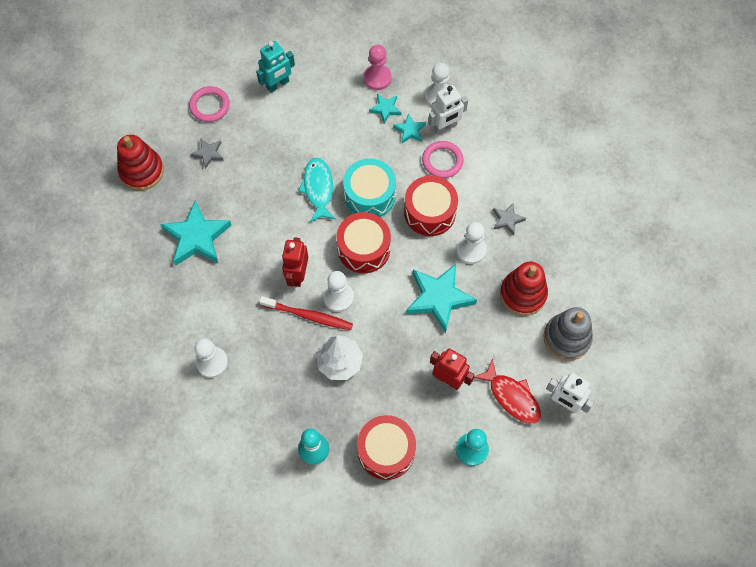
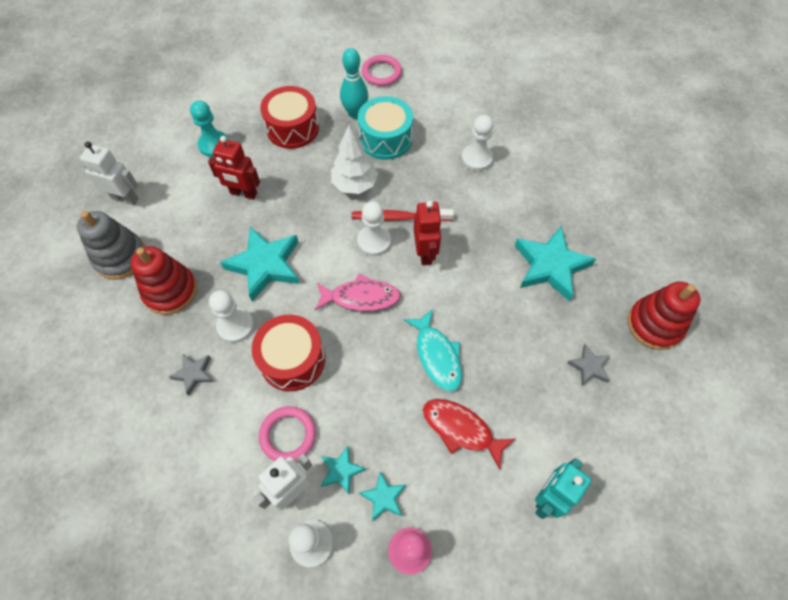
camera: 165 degrees right, 5 degrees down
(209, 106) = (623, 436): pink ring -> pink ring (381, 73)
(364, 249) = (361, 297): red drum -> pink fish
(369, 195) = (371, 363): turquoise drum -> turquoise drum (385, 138)
(511, 397) = (178, 192): red fish -> red fish (461, 429)

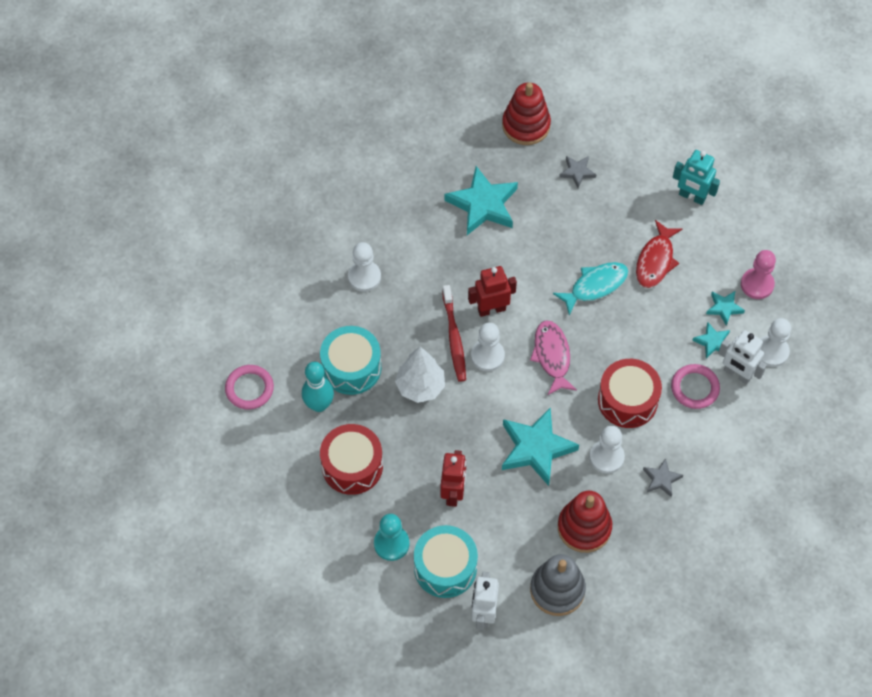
camera: 100 degrees left, 0 degrees up
(178, 178) = (445, 567): none -> turquoise drum

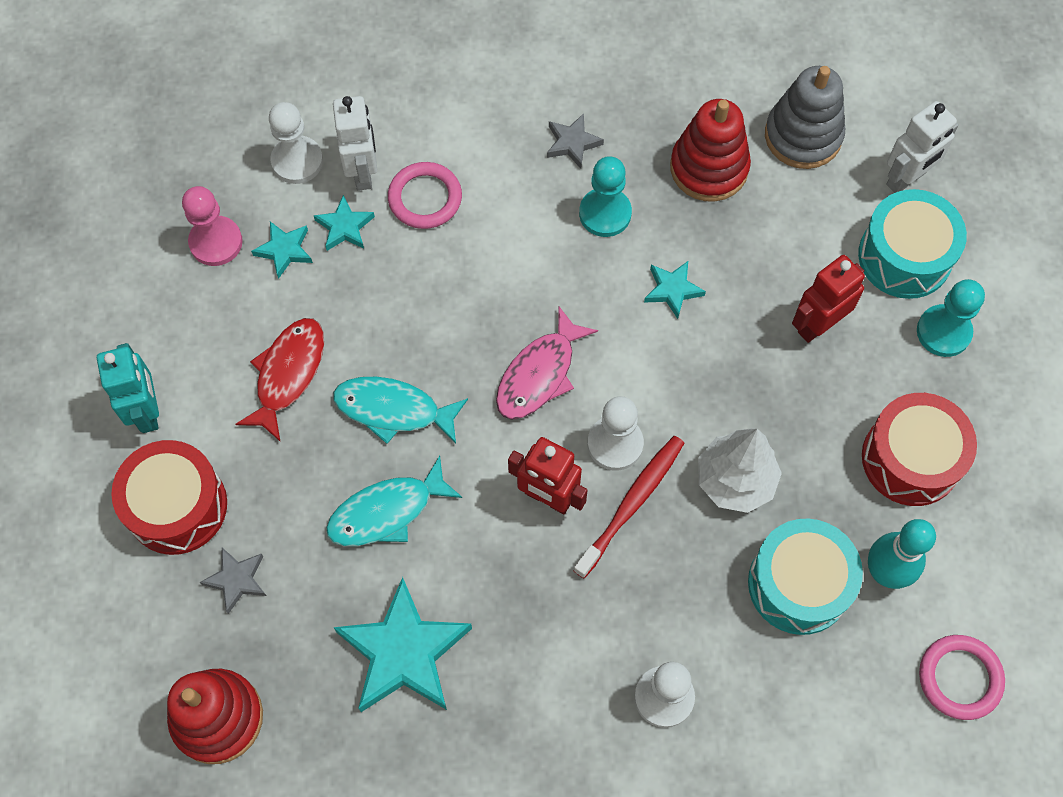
camera: 135 degrees left, 5 degrees up
(536, 448) = (672, 290): turquoise star -> turquoise star, size x0.50
(550, 246) = (387, 512): none -> turquoise fish
(606, 457) = (605, 213): white pawn -> turquoise pawn
(627, 400) = (512, 250): red drum -> red drum (177, 506)
(655, 260) = (288, 374): red fish -> red fish turned 45 degrees counterclockwise

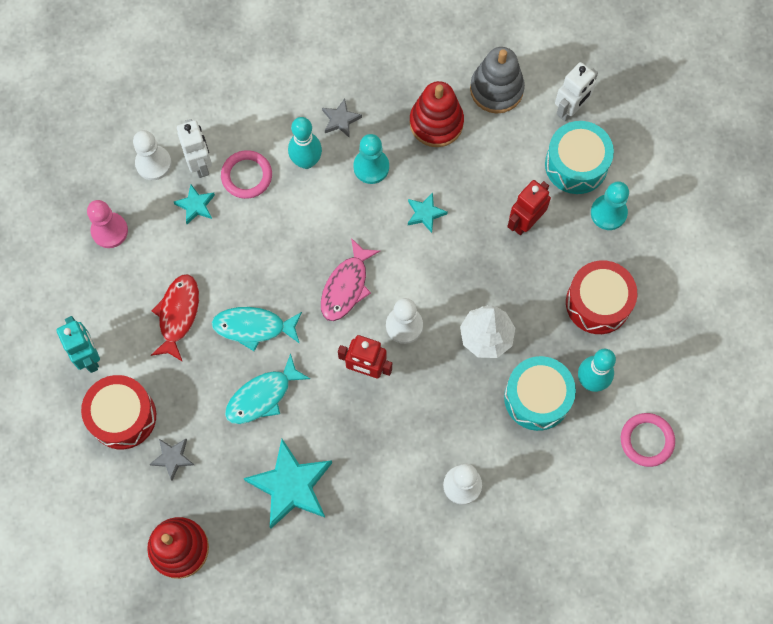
camera: 10 degrees left, 5 degrees up
(284, 250) = (158, 229): turquoise star -> none
(513, 191) = (306, 161): none -> turquoise bowling pin
(632, 503) = (422, 363): red toothbrush -> none

